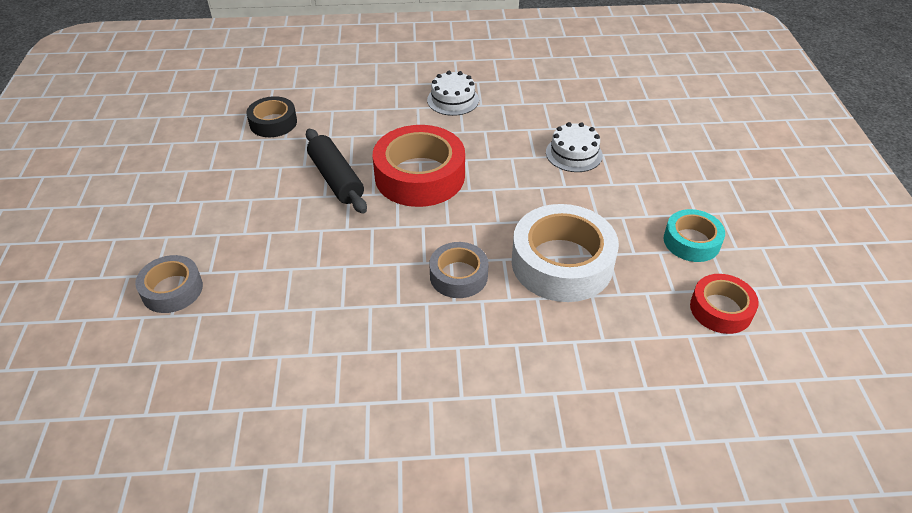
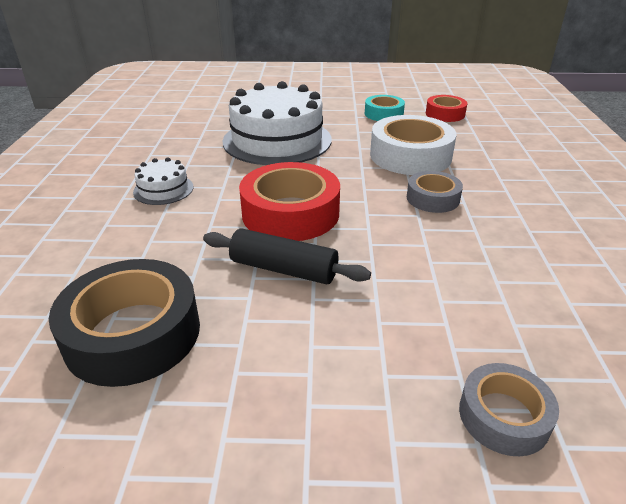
camera: 85 degrees left, 10 degrees down
(273, 123) = (133, 333): black tape -> black tape, size x1.77
(336, 179) = (283, 269): black rolling pin -> black rolling pin turned 45 degrees clockwise
(574, 154) = (277, 140): white cake -> white cake, size x2.19

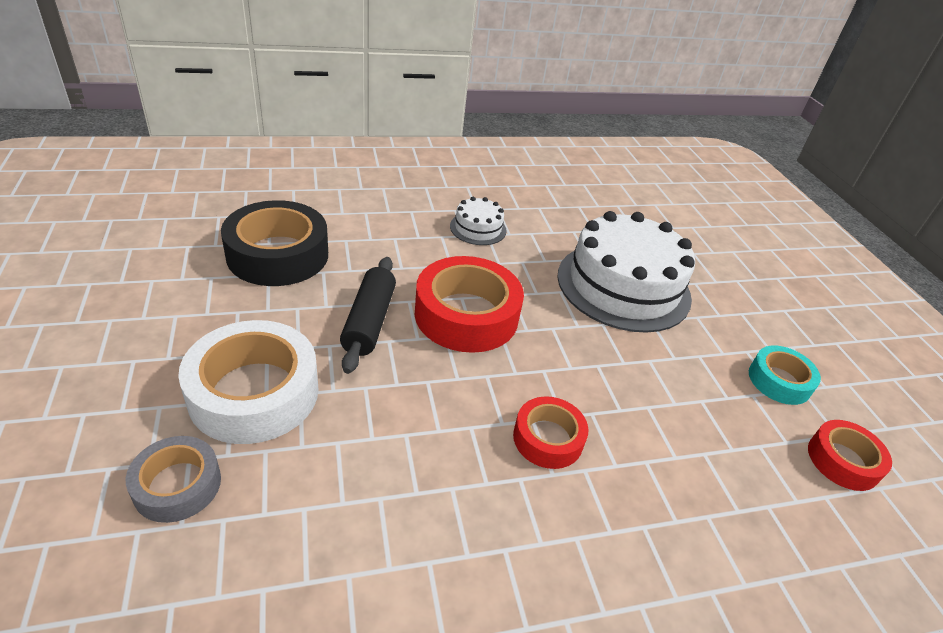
camera: 70 degrees right, 5 degrees up
(410, 156) = (657, 414): white tape -> white tape (254, 392)
(433, 198) = (548, 438): grey tape -> red tape

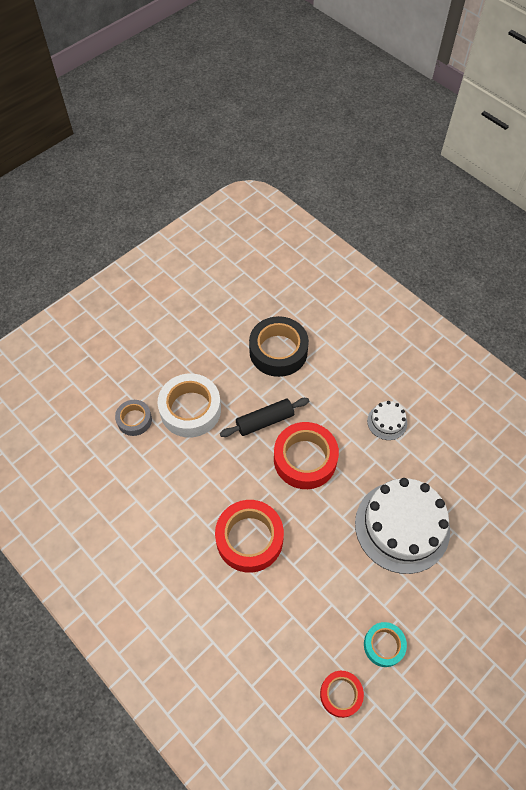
camera: 65 degrees right, 20 degrees up
(548, 438) = (249, 539): red tape -> red tape, size x1.77

